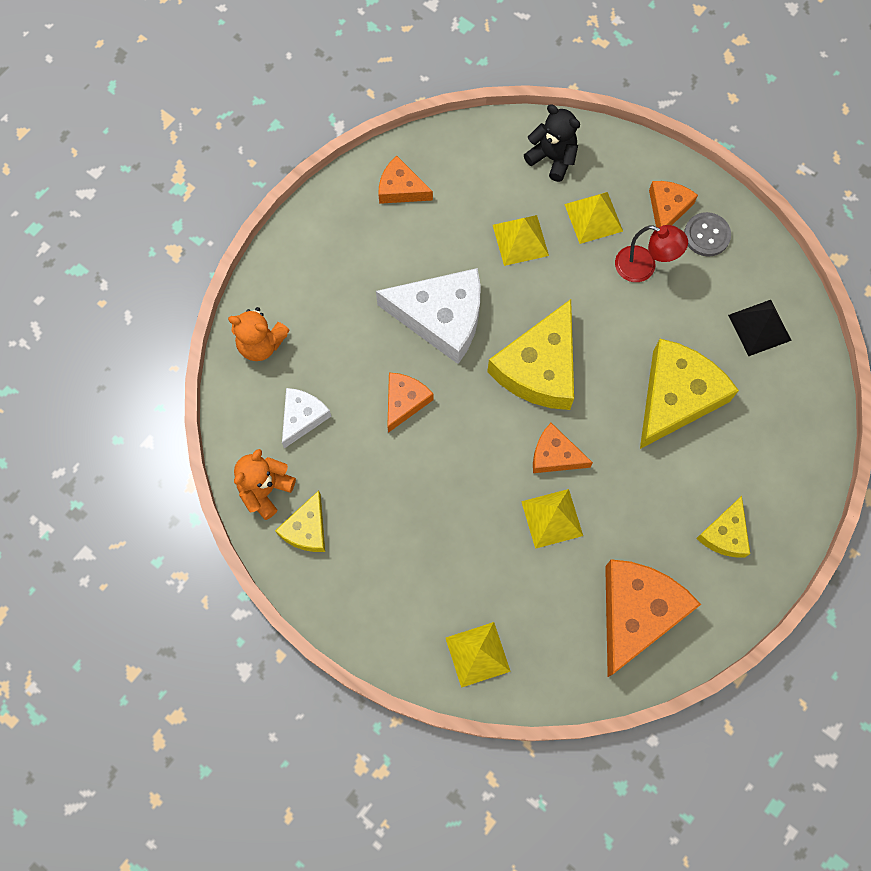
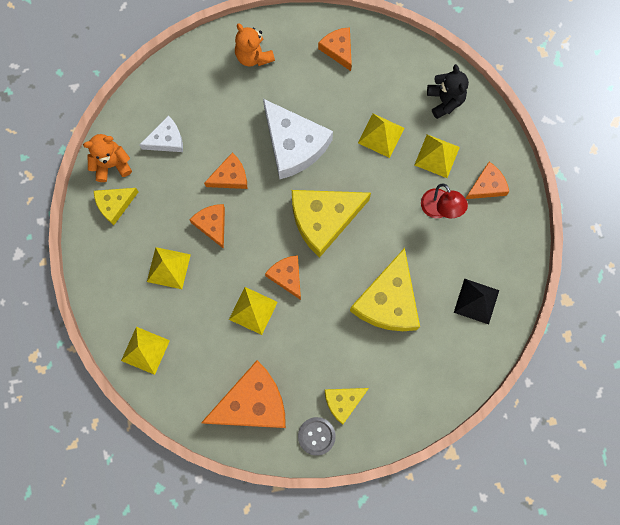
camera: 40 degrees right, 5 degrees up
(261, 344) = (180, 79): orange teddy bear -> orange teddy bear (253, 56)
(424, 547) = (168, 268): none -> yellow pyramid
(430, 465) = (212, 225): none -> orange cheese
(676, 397) = (388, 301): yellow cheese -> yellow cheese turned 120 degrees clockwise
(706, 235) = (496, 221): grey button -> grey button (316, 436)

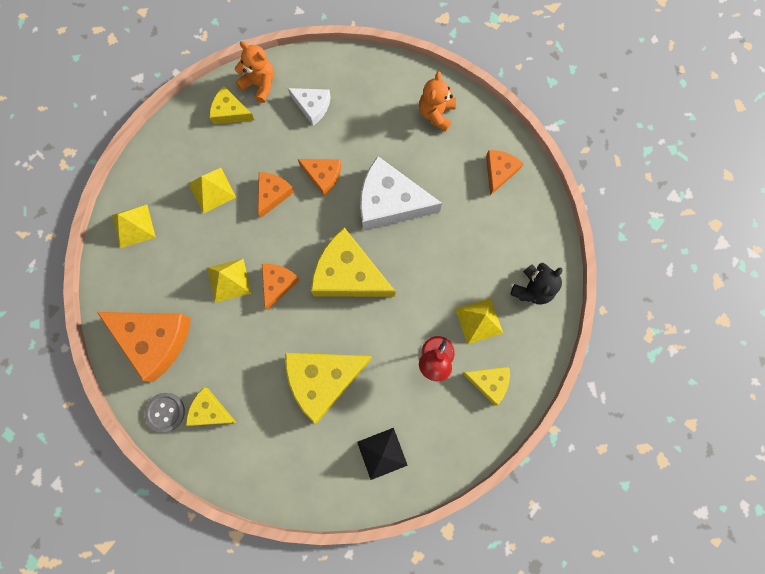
camera: 50 degrees right, 0 degrees up
(294, 145) = (390, 202): white cheese -> white cheese turned 90 degrees clockwise
(381, 135) = (457, 262): yellow pyramid -> none
(487, 186) = (489, 382): orange cheese -> yellow cheese

